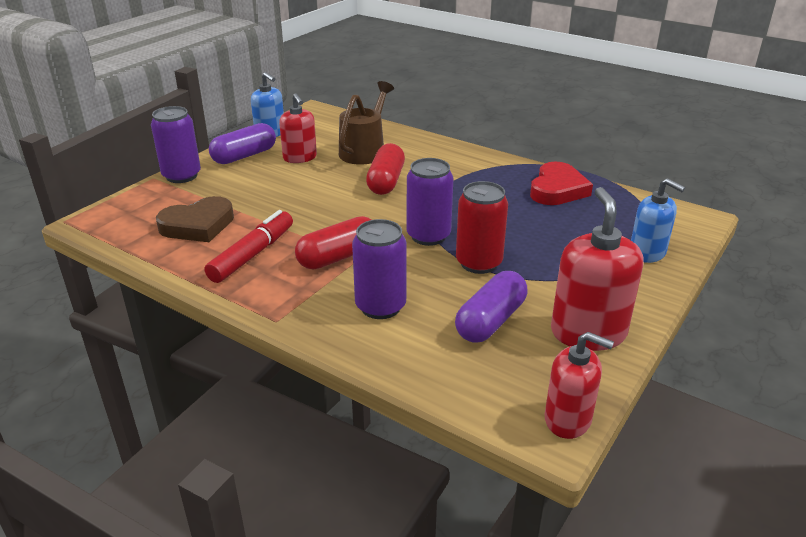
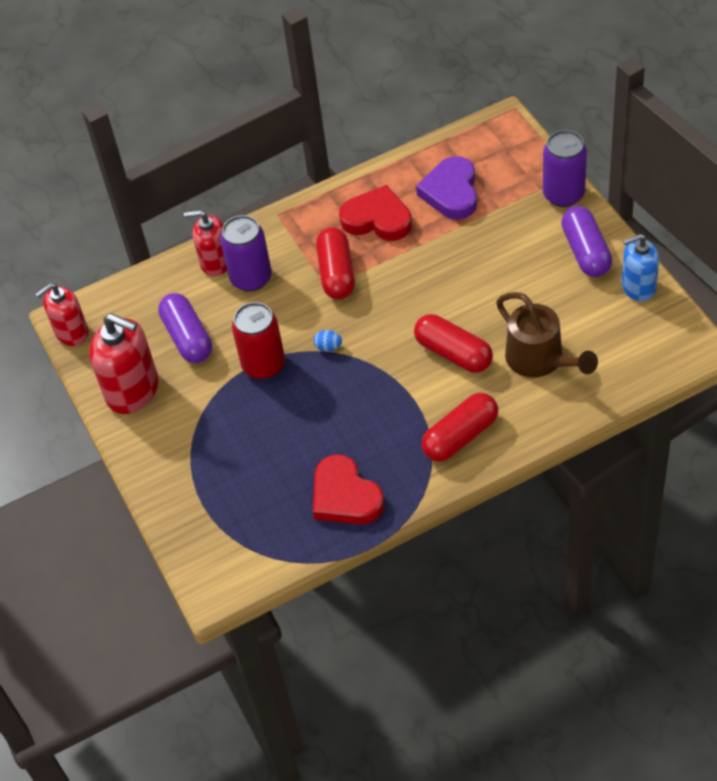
camera: 125 degrees right, 20 degrees up
(198, 225) = (451, 192): brown heart -> purple heart
(253, 254) = (377, 219): red marker -> red heart
(300, 158) = (554, 297): red soap dispenser -> red soap dispenser (215, 262)
(428, 236) = (328, 347): purple can -> blue egg
(459, 162) = (460, 436): none -> red capsule
(647, 253) = (192, 499): blue soap dispenser -> none

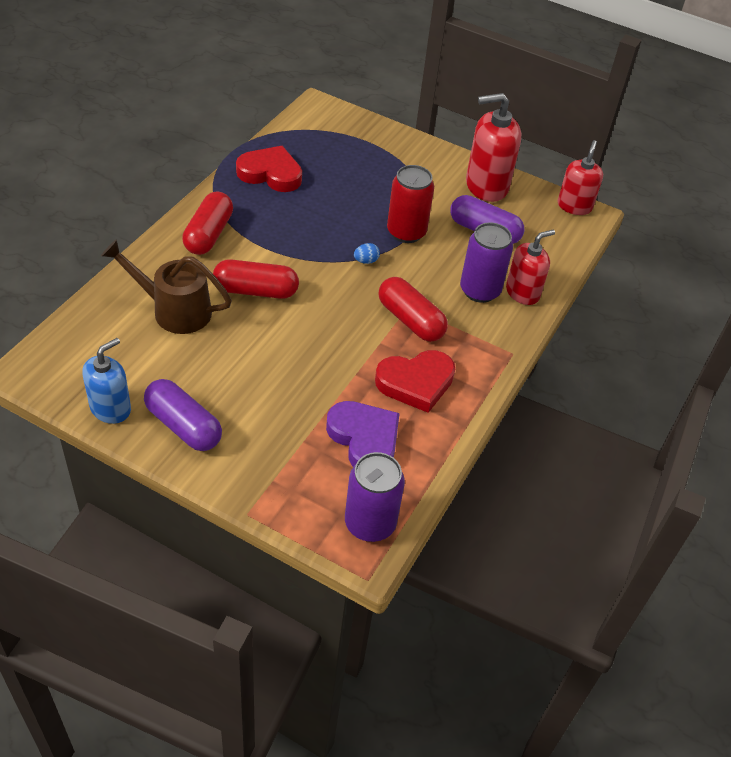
camera: 135 degrees right, 5 degrees down
(563, 194) = (242, 482): purple can -> purple can (370, 523)

